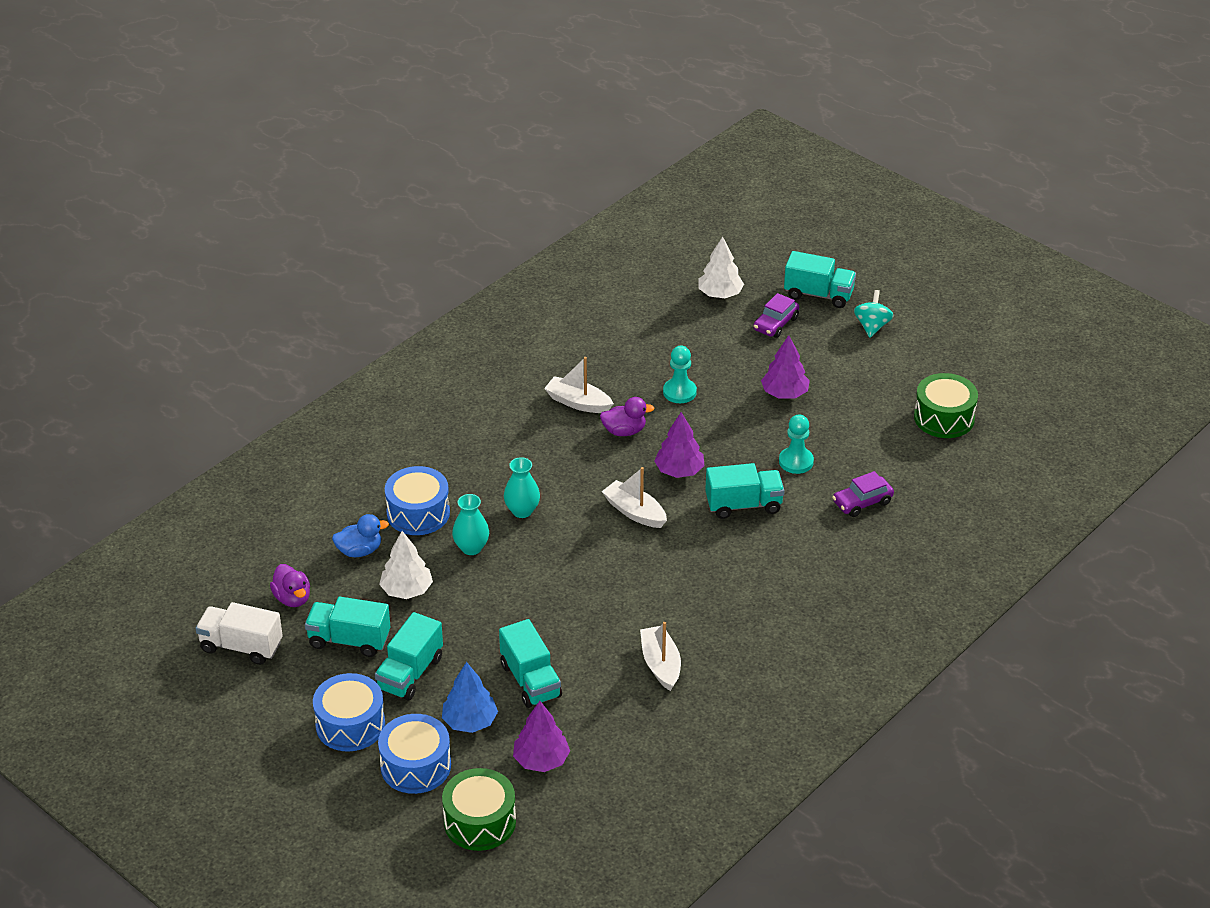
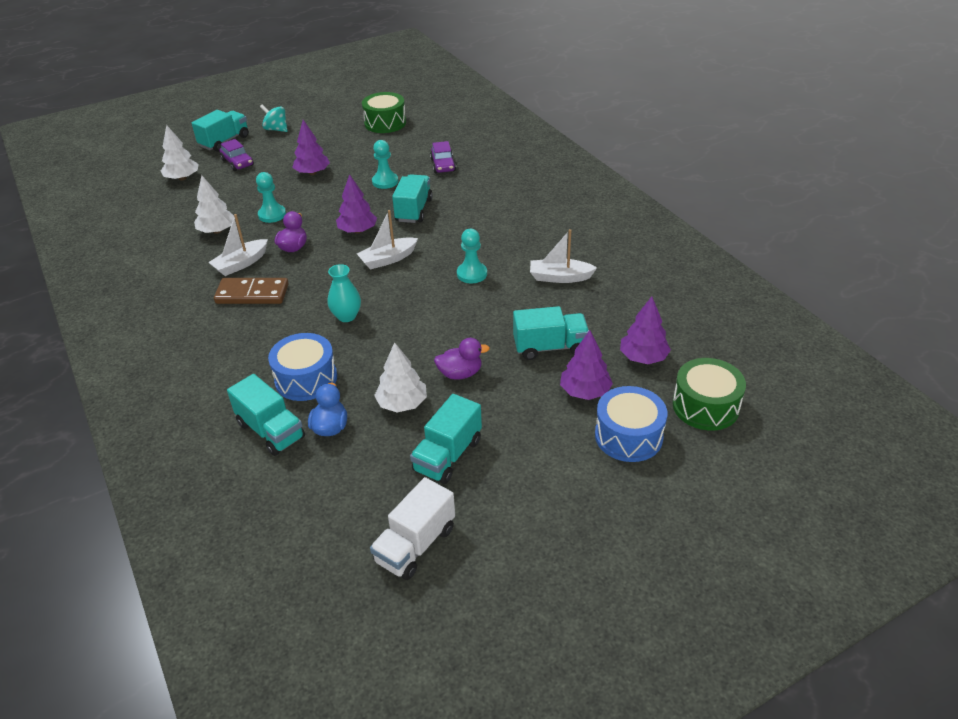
camera: 70 degrees left, 0 degrees up
(292, 598) = (367, 489): purple duck -> purple duck (460, 373)
(350, 725) = (561, 473): blue drum -> none
(410, 673) = (510, 420): turquoise truck -> turquoise truck (271, 431)
(470, 721) = (585, 391): blue tree -> purple tree
(471, 548) = (372, 353): turquoise vase -> none
(530, 430) = (252, 294): none -> brown domino
(629, 362) = (217, 231): none -> white tree
(636, 588) = (472, 274): none -> turquoise pawn

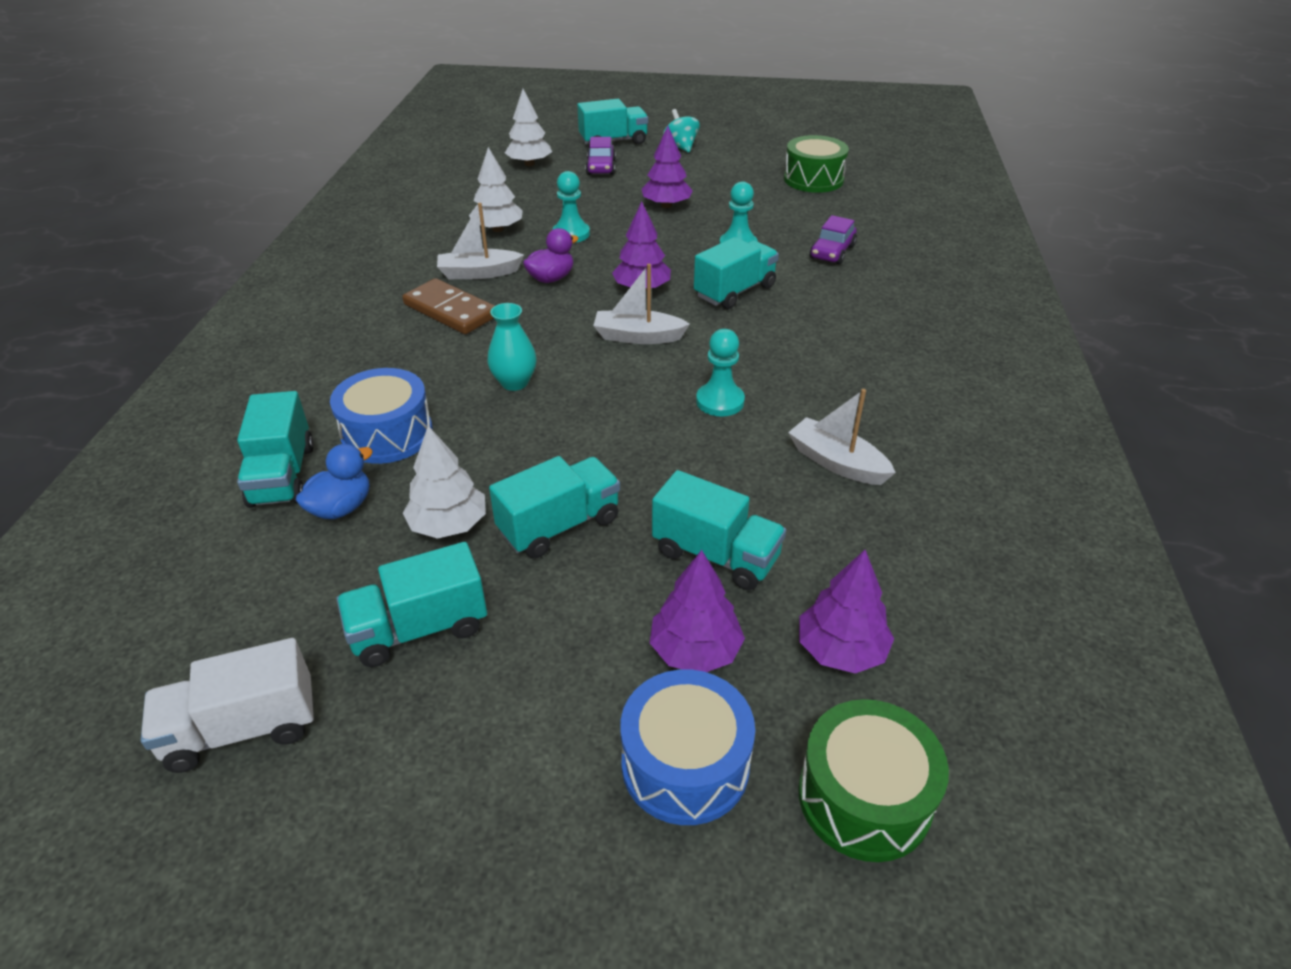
camera: 35 degrees right, 0 degrees up
(460, 373) = (559, 525): purple duck -> turquoise truck

